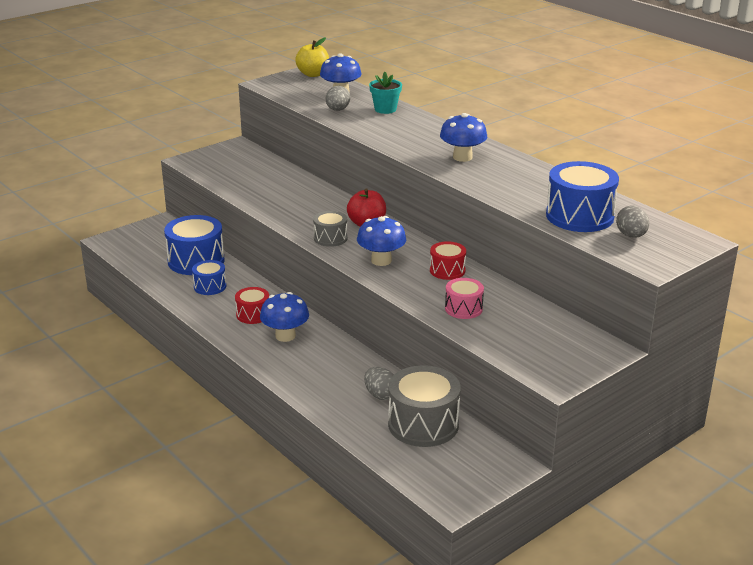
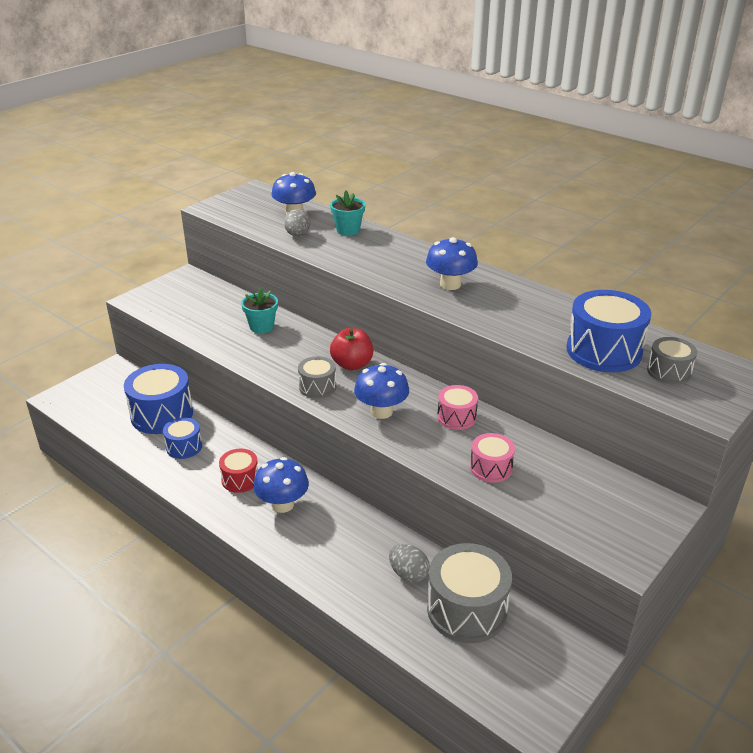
camera: 10 degrees left, 5 degrees up
(294, 189) = (261, 327): none -> turquoise flower pot
(313, 74) = (258, 193): yellow apple -> none
(447, 270) = (456, 417): red drum -> pink drum
(631, 235) = (669, 372): grey egg -> grey drum

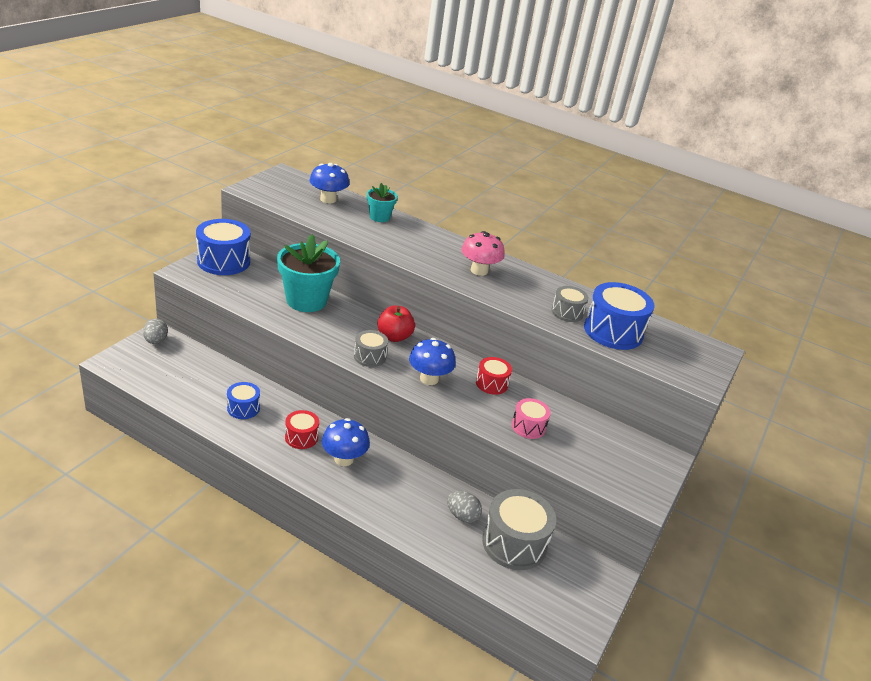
camera: 15 degrees left, 0 degrees up
(162, 414) = (215, 378): blue drum -> blue drum (223, 261)
(261, 327) = (306, 300): turquoise flower pot -> turquoise flower pot, size x1.89
(297, 235) = (336, 219): grey egg -> grey egg (156, 341)
(450, 284) = (479, 270): blue mushroom -> pink mushroom
(456, 417) = (491, 384): pink drum -> red drum
(669, 372) = (665, 350): grey drum -> grey drum (567, 312)

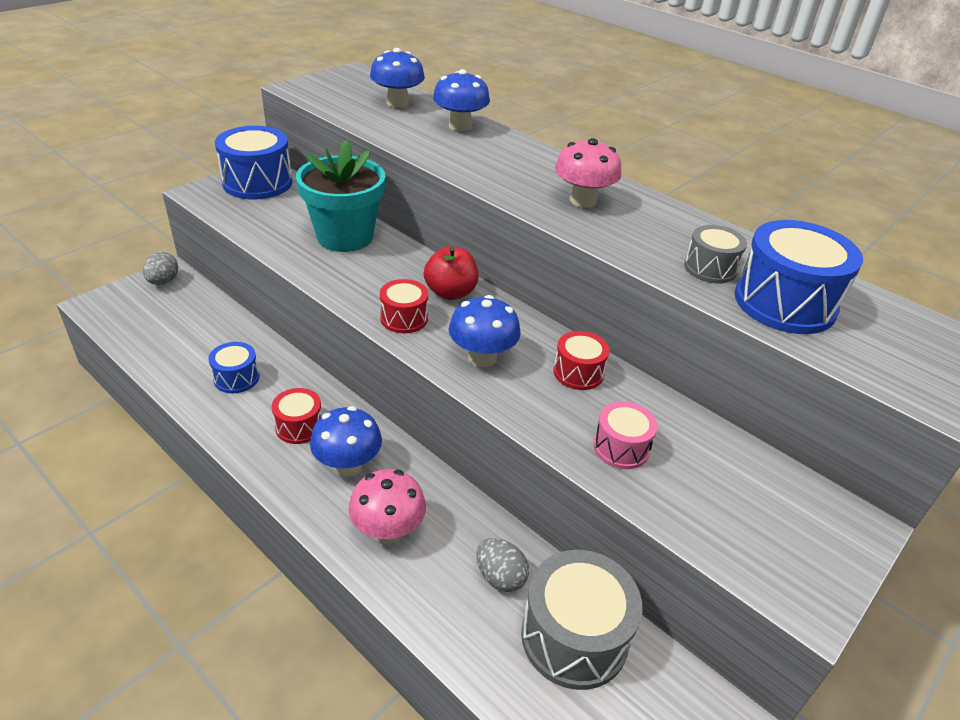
camera: 15 degrees right, 5 degrees up
(369, 356) = (404, 318): grey drum -> red drum
(379, 217) = (460, 126): turquoise flower pot -> blue mushroom
(384, 496) = (388, 530): none -> pink mushroom

